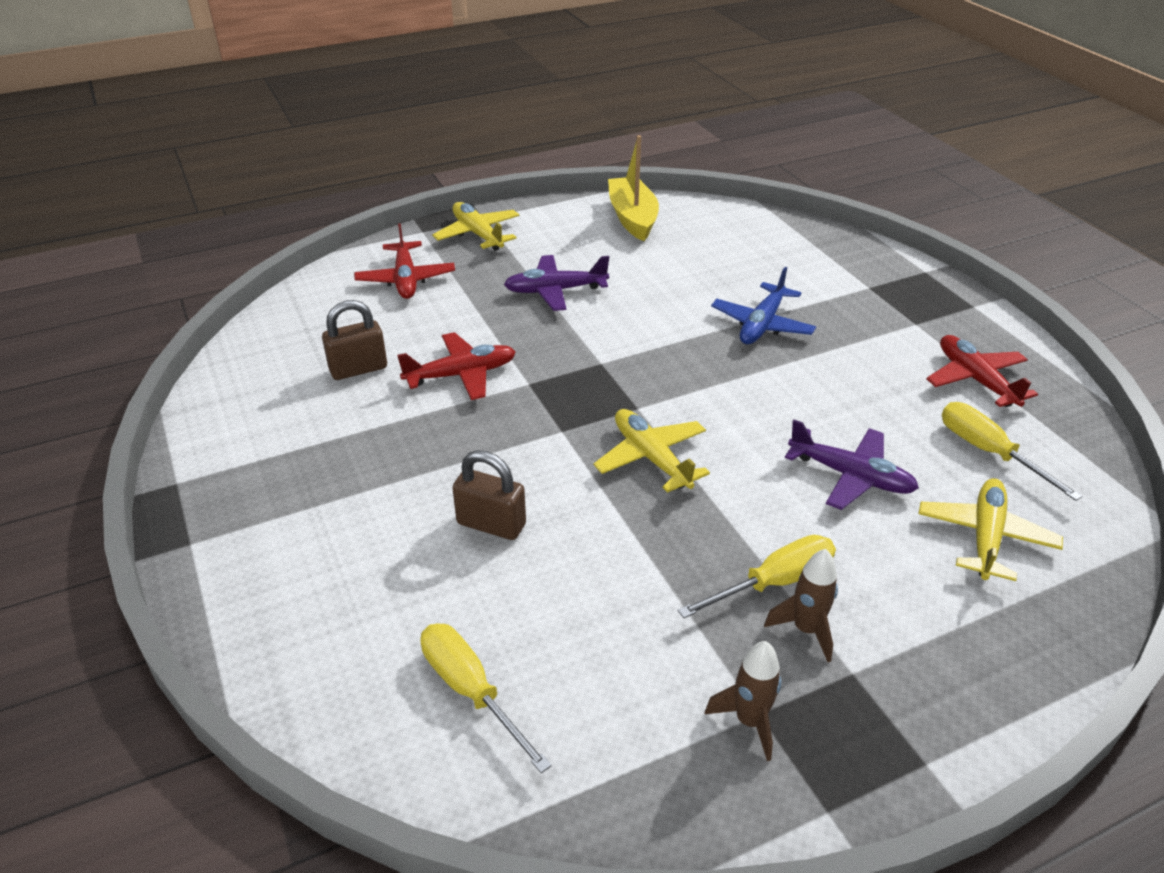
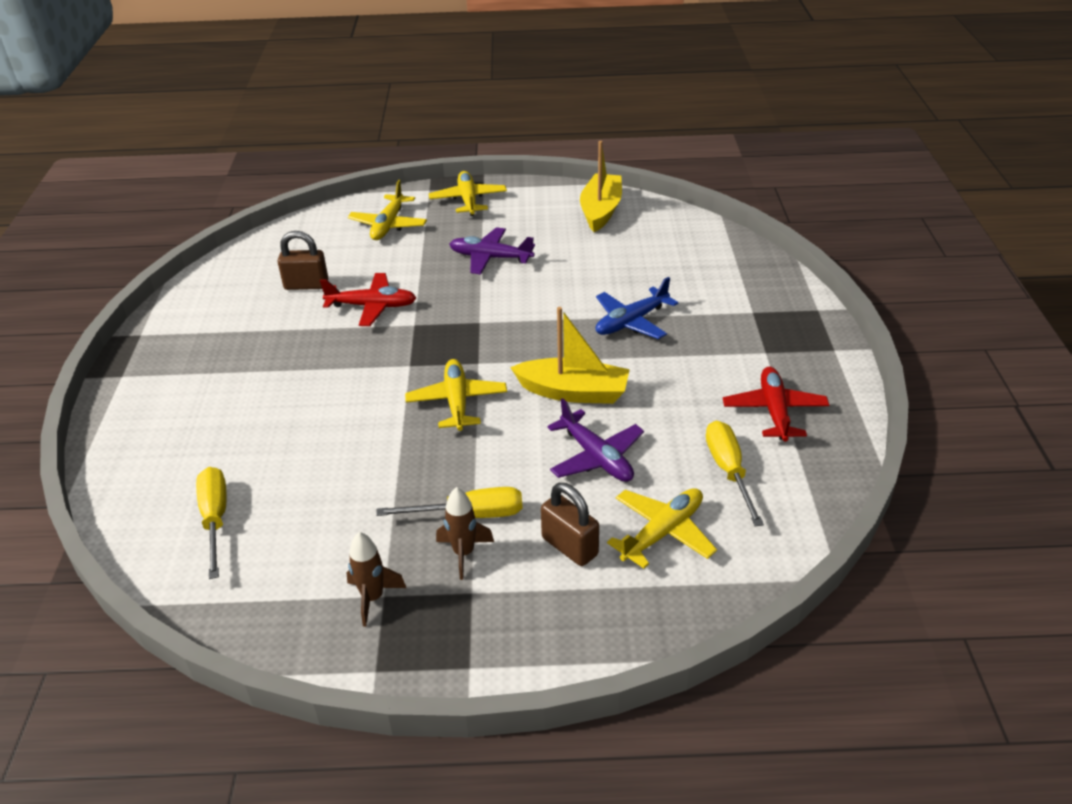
camera: 25 degrees right, 0 degrees up
(406, 279) = (388, 225): red plane -> yellow plane
(491, 524) = (310, 417): brown padlock -> brown padlock (569, 546)
(767, 413) = (573, 392): none -> yellow boat

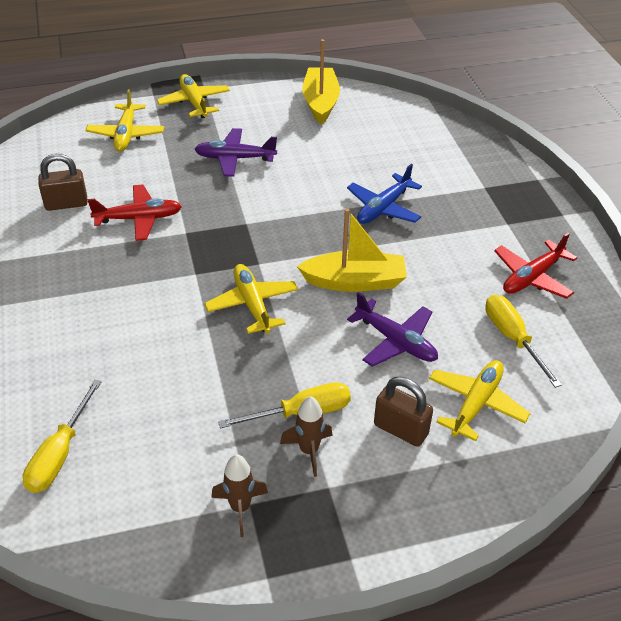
camera: 15 degrees left, 5 degrees up
(215, 519) = (60, 454): yellow screwdriver -> yellow screwdriver turned 135 degrees counterclockwise
(774, 411) = (532, 277): red plane -> red plane turned 120 degrees counterclockwise

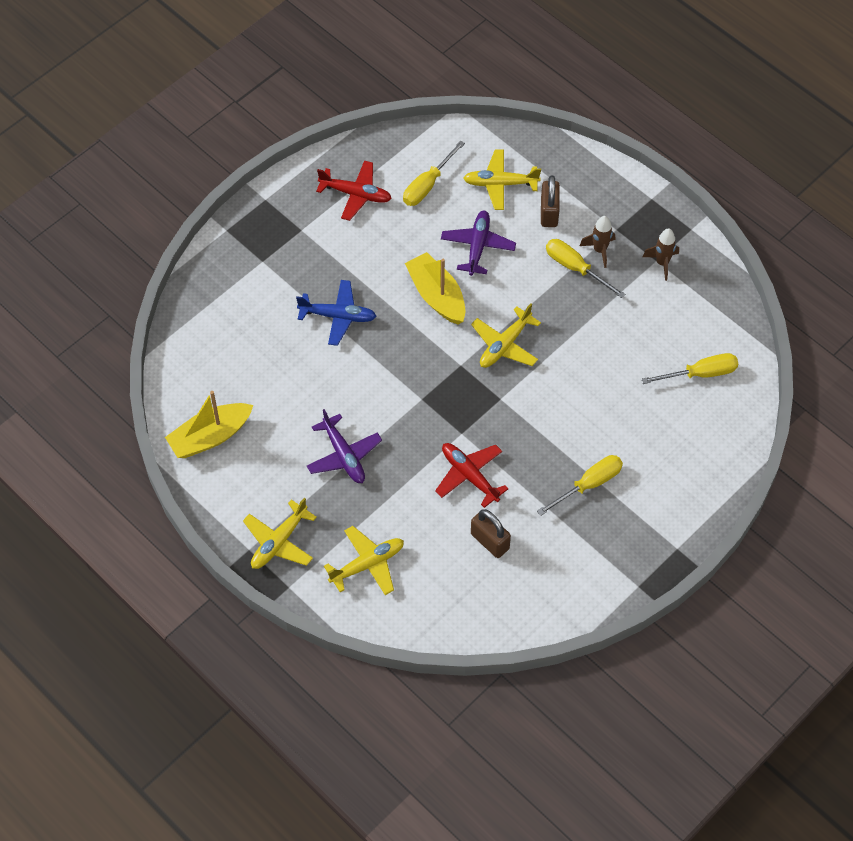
camera: 120 degrees left, 15 degrees up
(42, 290) = (589, 484): none -> yellow screwdriver

